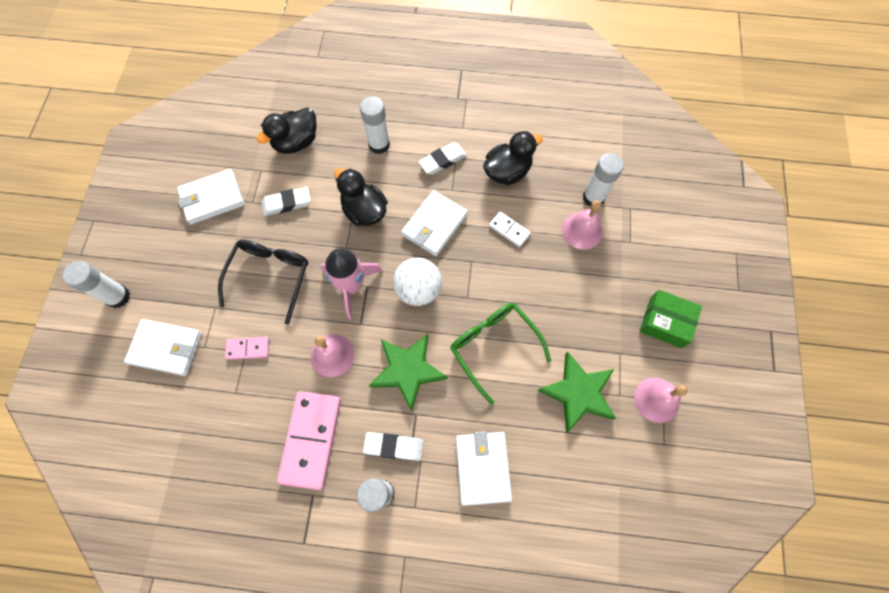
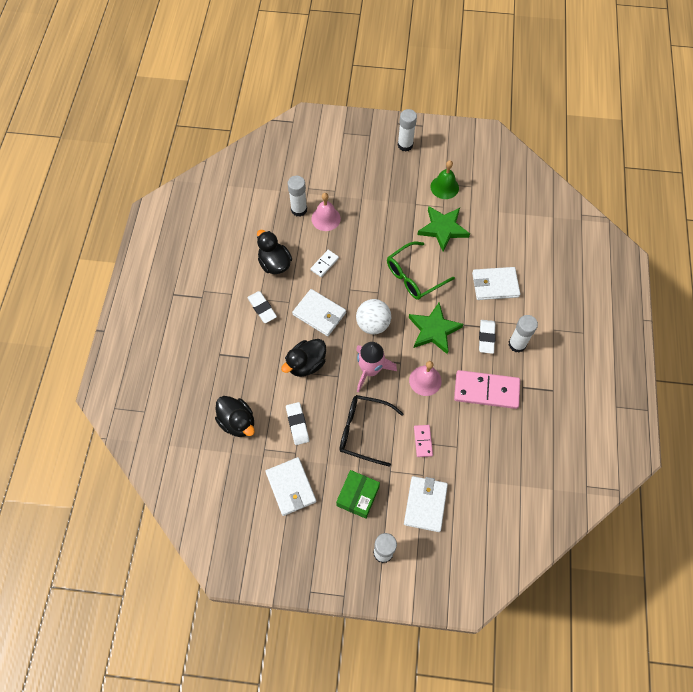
camera: 90 degrees left, 5 degrees down
(379, 144) = (244, 355): white glue stick -> white glue stick (405, 145)
(657, 399) = (444, 187): pink bell -> green bell
(665, 322) = (393, 177): green box -> green box (358, 496)

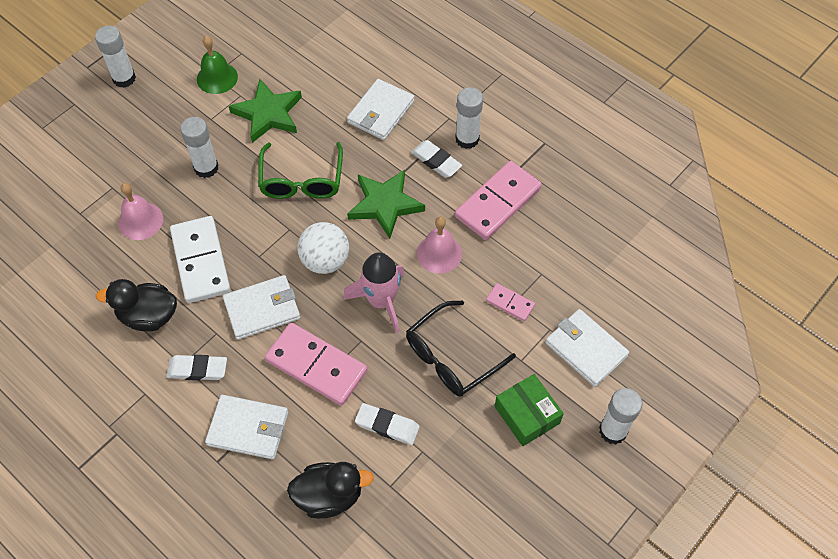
camera: 55 degrees left, 5 degrees down
(291, 487) = (462, 484): white wallet -> white wallet (248, 428)
(299, 209) = (99, 242): white glue stick -> white glue stick (206, 168)
(306, 364) = (316, 366): black duck -> pink domino
(324, 264) = (201, 261): white domino -> white domino, size x2.04

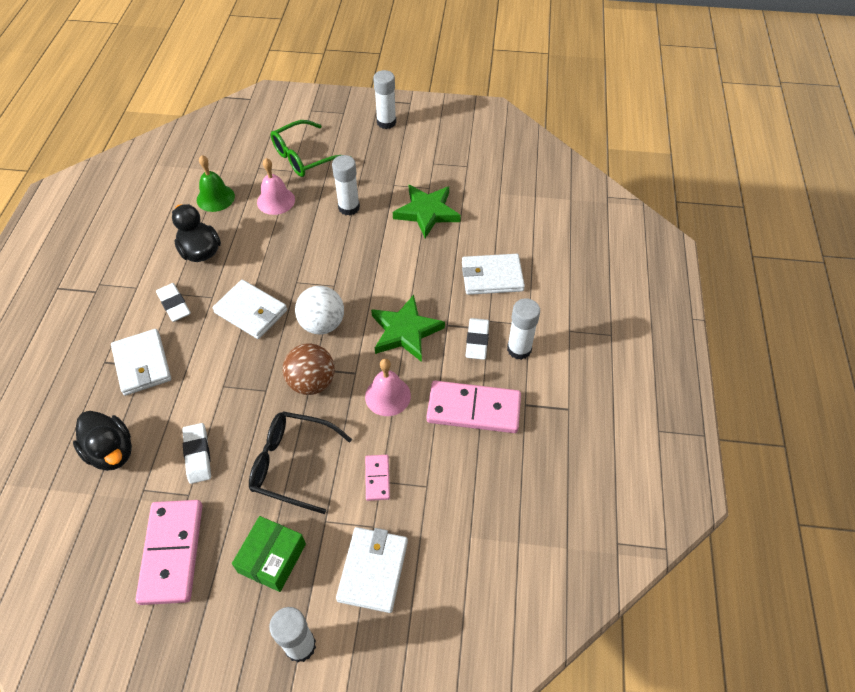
camera: 55 degrees right, 5 degrees down
(201, 261) = (266, 252): white domino -> none
(217, 78) = (432, 166): green bell -> green bell (215, 198)
(301, 180) = (384, 267): green glasses -> green glasses (304, 157)
(316, 366) = (223, 374): pink domino -> pink domino (172, 552)
(381, 301) = (312, 382): pink rocket -> brown ball

